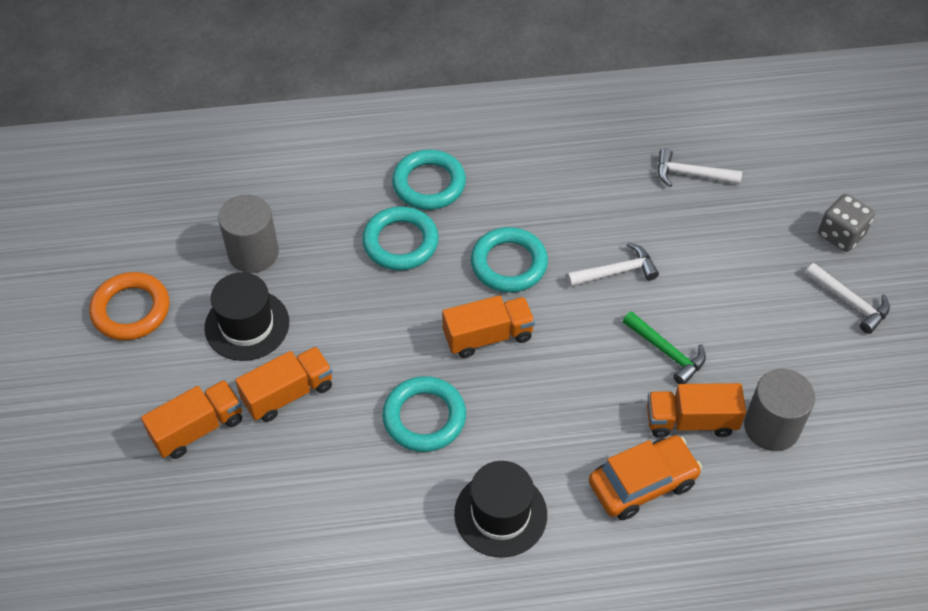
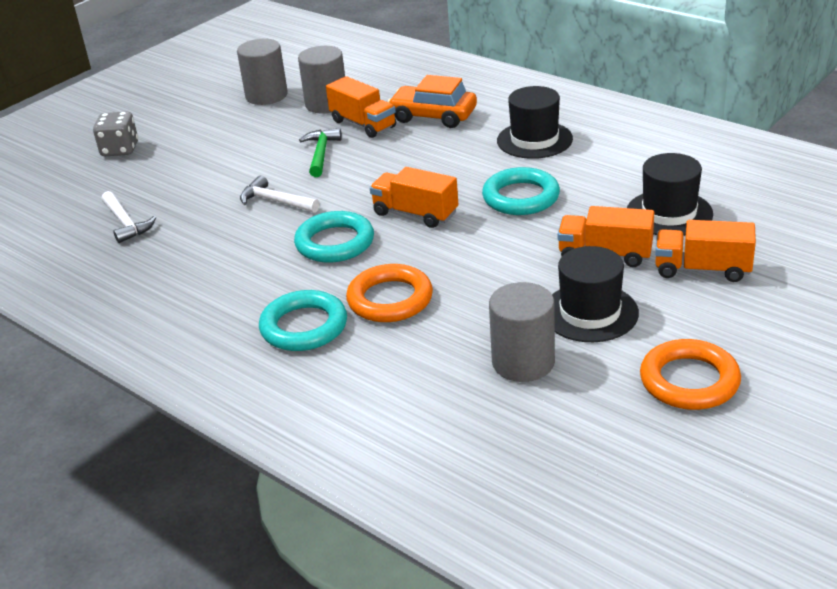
camera: 130 degrees left, 20 degrees down
(278, 485) = (669, 213): none -> black hat
(400, 242) = (390, 299): turquoise ring -> orange ring
(848, 397) = (266, 95): none -> grey cylinder
(850, 302) = (183, 124): white hammer -> none

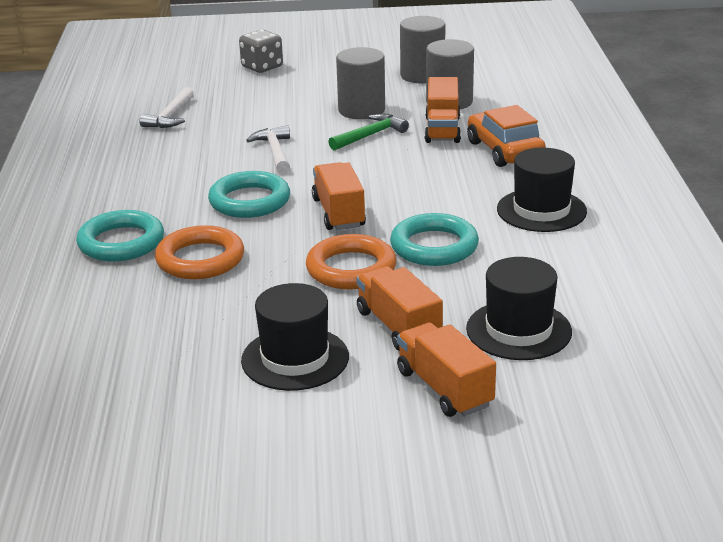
camera: 45 degrees right, 5 degrees down
(523, 362) = (182, 358): grey cylinder -> grey cylinder (361, 110)
(689, 381) = (249, 455): orange ring -> orange ring (351, 269)

